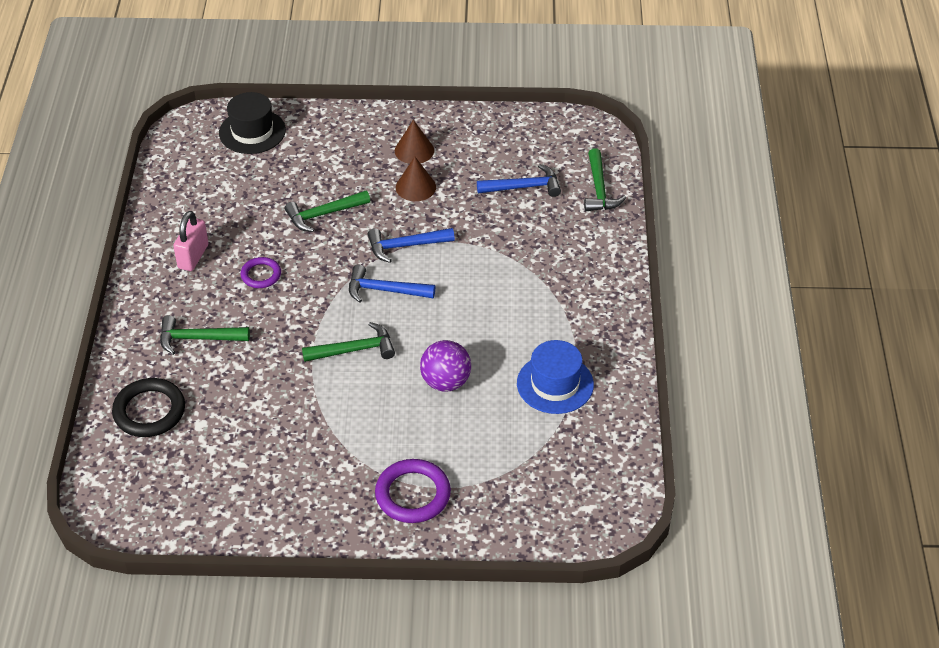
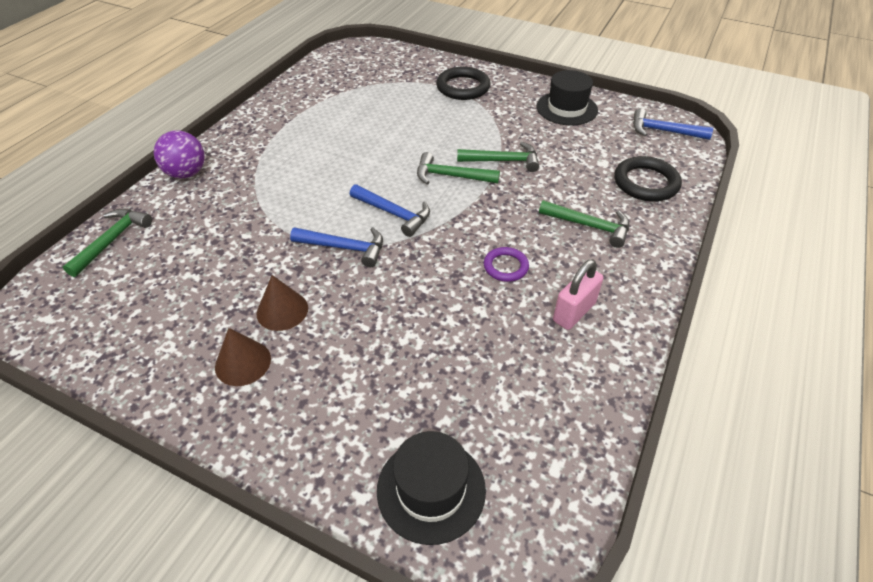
camera: 155 degrees left, 0 degrees up
(264, 501) = (566, 108): none -> black hat
(323, 214) = (405, 313): green hammer -> green hammer (503, 161)
(413, 494) = (463, 87): purple ring -> black ring
(445, 382) = (394, 136): purple ball -> purple ball (186, 173)
(524, 187) = (176, 269): blue hammer -> blue hammer (663, 131)
(555, 384) = (318, 113): blue hat -> none

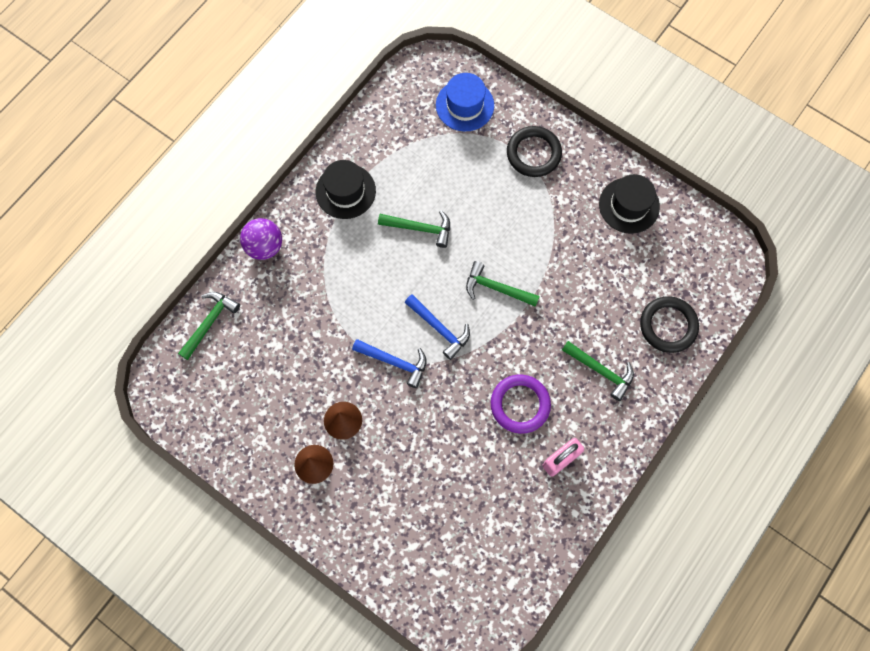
camera: 10 degrees right, 25 degrees up
(390, 67) = (465, 105): none -> blue hat
(431, 489) = (429, 583): black hat -> black hat (345, 191)
(503, 161) = (548, 275): green hammer -> green hammer (420, 228)
(505, 266) = (520, 404): purple ring -> purple ring, size x1.65
(663, 131) = (711, 256): blue hammer -> none

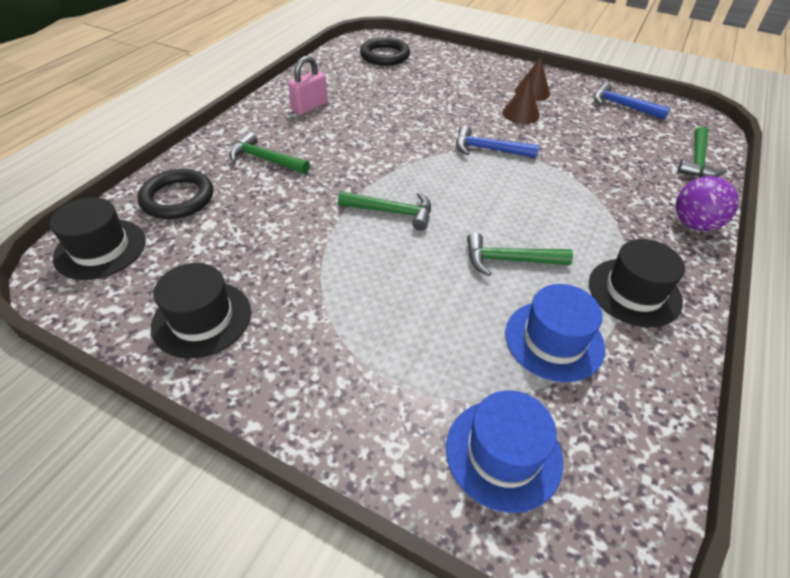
camera: 170 degrees right, 25 degrees down
(414, 163) = (554, 340): none -> blue hat
(439, 328) = (450, 175): blue hammer -> blue hammer (622, 106)
(520, 404) = (352, 133): purple ring -> none
(533, 153) = (359, 379): black ring -> black ring (385, 55)
(712, 275) = (100, 249): none -> black hat

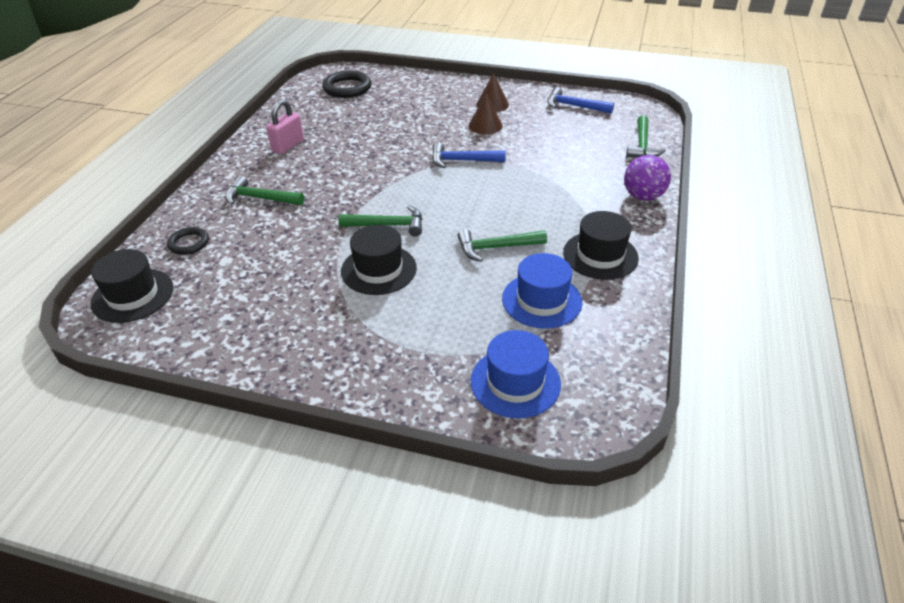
camera: 10 degrees left, 5 degrees down
(178, 198) = (189, 243): black ring -> black ring, size x0.60
(202, 319) = (246, 333): black hat -> black hat (379, 269)

